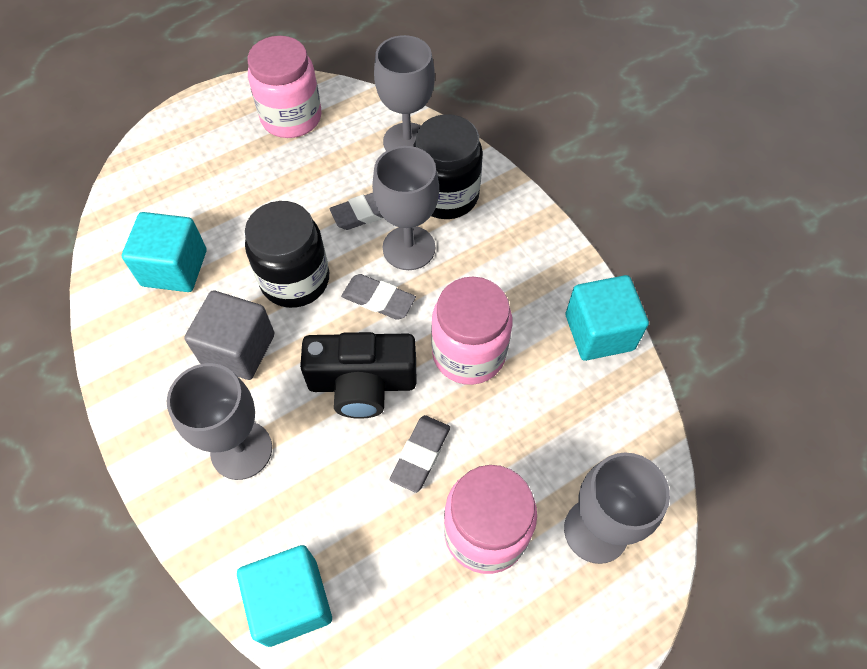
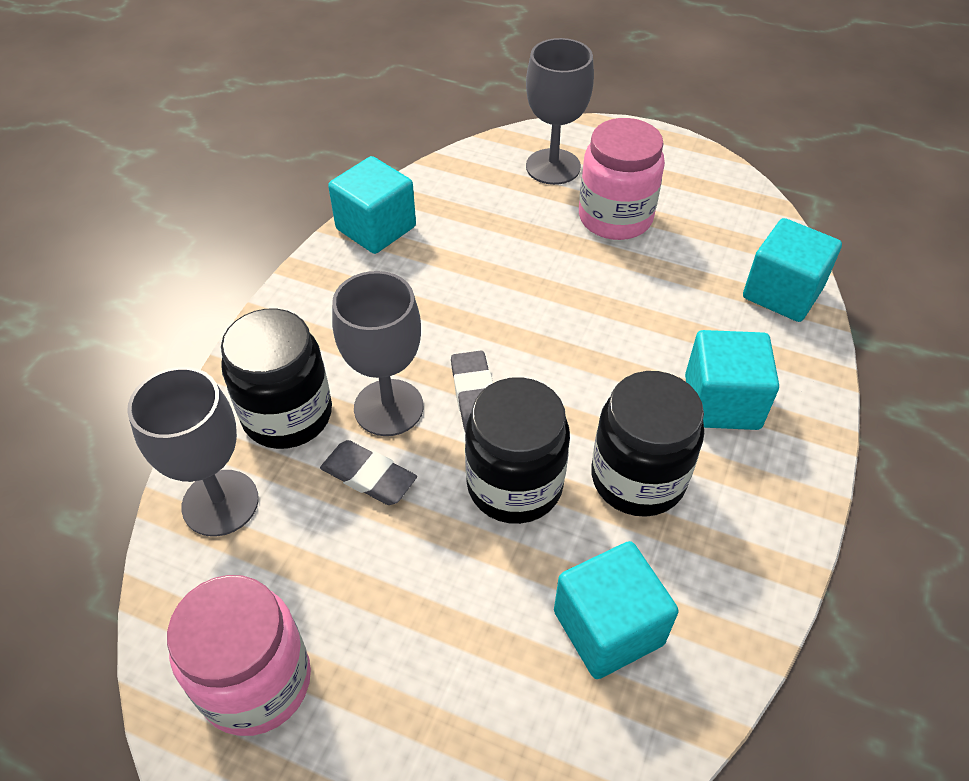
camera: 125 degrees left, 10 degrees down
(238, 349) = (638, 478): grey cube -> black jar
(241, 450) = (722, 402): grey goblet -> turquoise cube
(362, 383) = (574, 355): black camera -> none
(420, 455) = (597, 281): grey eraser -> none
(468, 353) = (473, 299): pink jar -> none

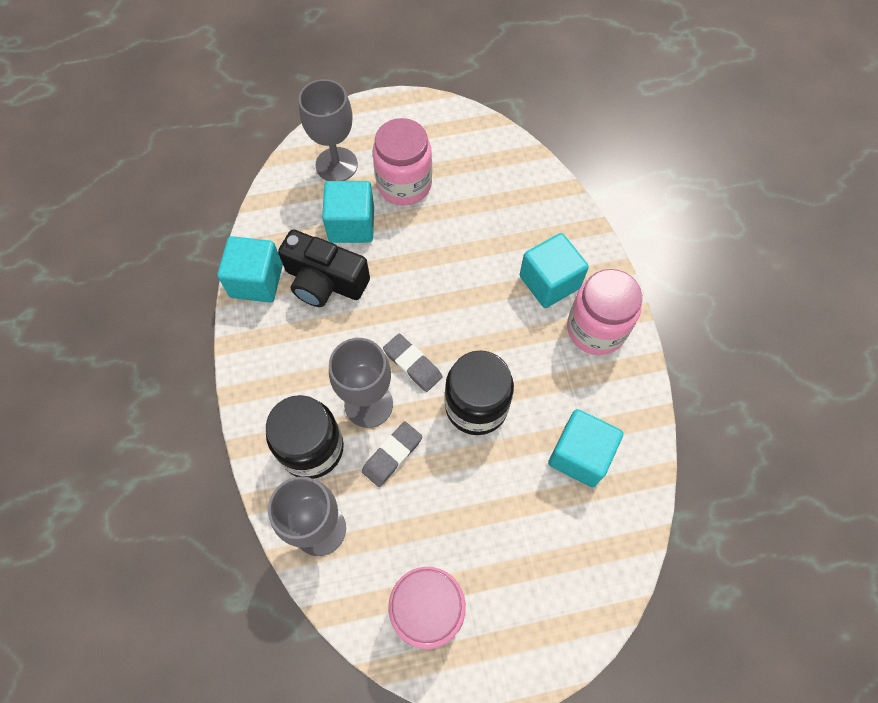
camera: 35 degrees left, 15 degrees up
(368, 476) = (392, 455): grey eraser -> grey eraser turned 45 degrees counterclockwise
(447, 264) = (325, 281): none -> black camera
(638, 478) = (537, 359): black jar -> none
(748, 489) = (596, 329): none -> pink jar
(782, 293) = (535, 186): turquoise cube -> turquoise cube (351, 224)

